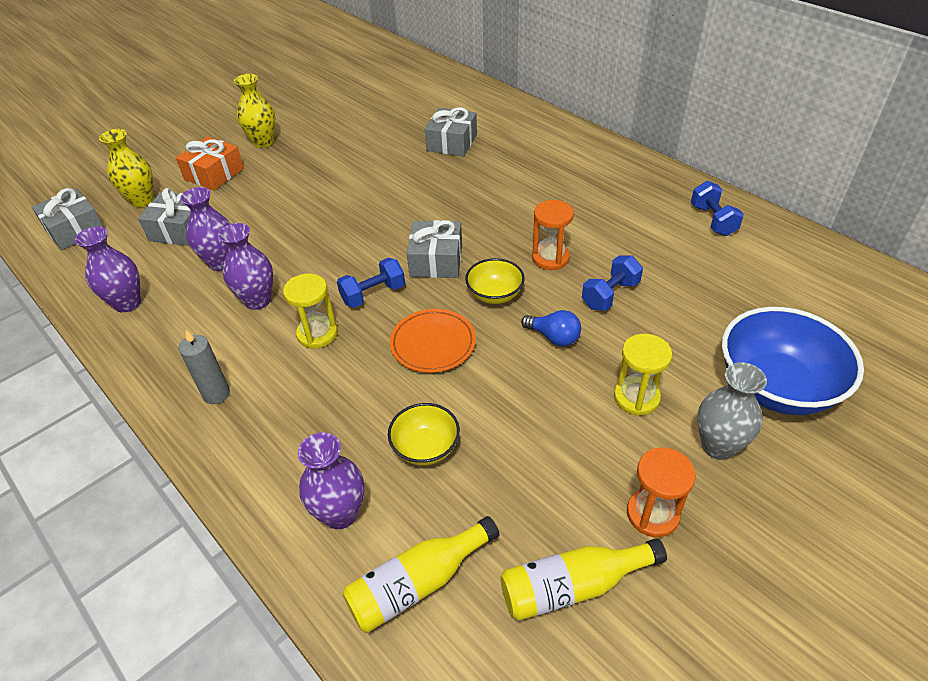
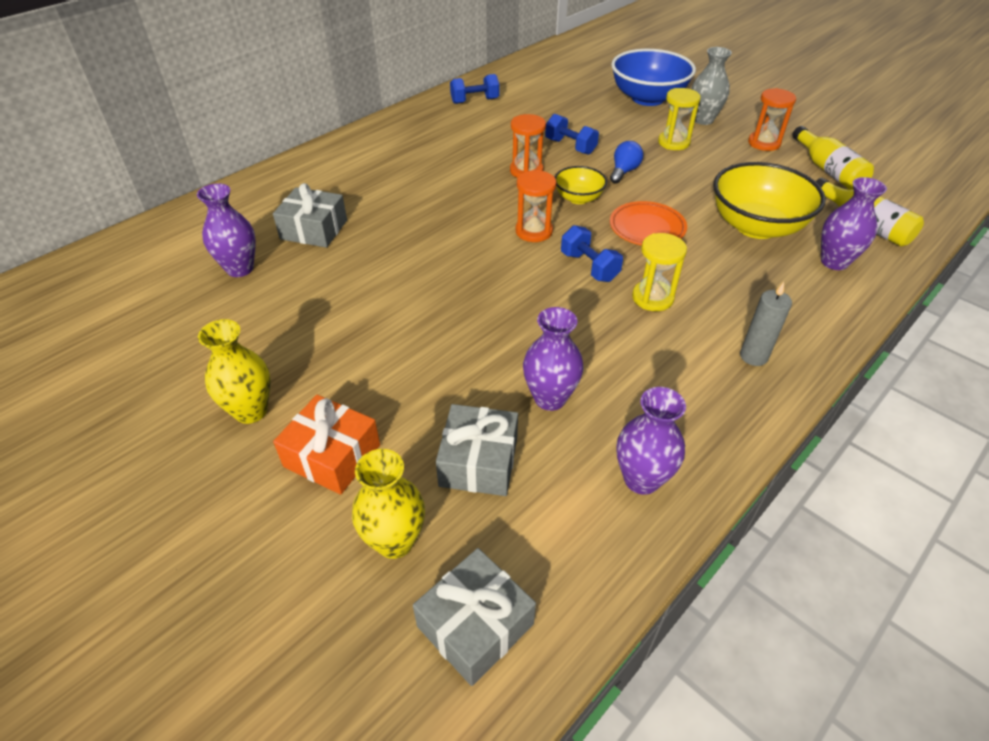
camera: 95 degrees left, 0 degrees up
(257, 300) = (613, 350): purple vase -> purple vase (240, 268)
(425, 447) = (756, 226): yellow bowl -> yellow bowl, size x1.90
(436, 260) = (534, 231): grey gift -> orange hourglass

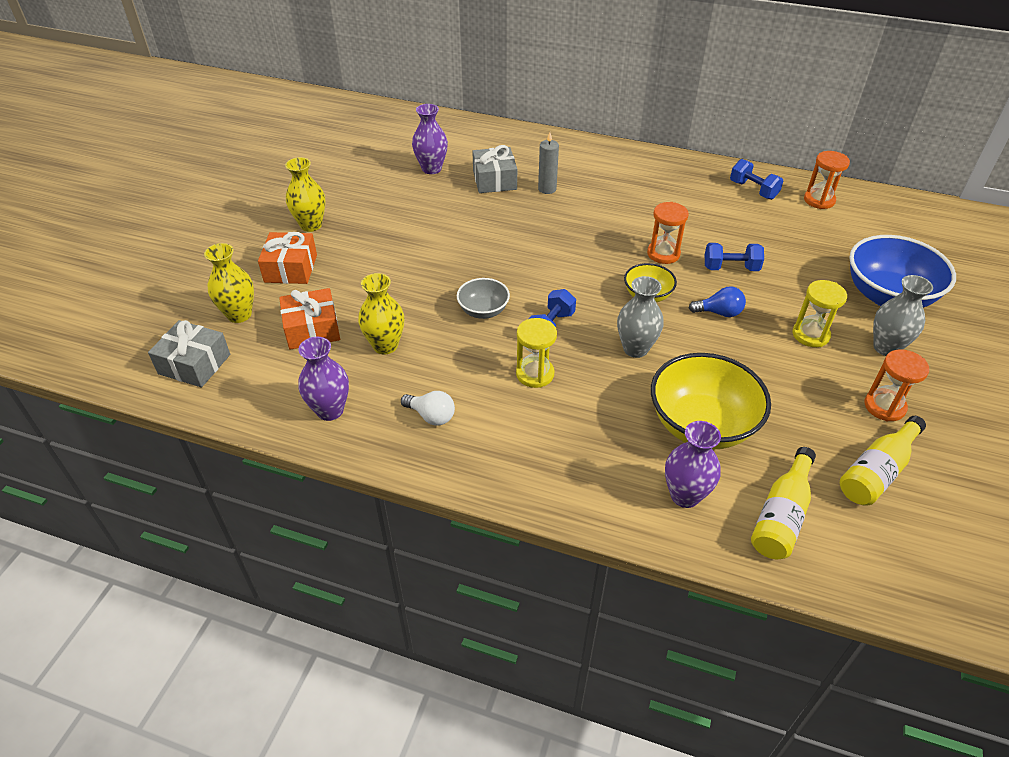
camera: 65 degrees right, 0 degrees up
(478, 462) = (312, 329): grey gift -> orange gift
(534, 231) = (576, 283): orange hourglass -> orange hourglass (819, 200)
(536, 304) = (483, 311): none -> grey bowl
(550, 398) = (385, 345): purple vase -> yellow vase
(570, 146) = (730, 268): blue dumbbell -> blue dumbbell turned 75 degrees clockwise
(647, 228) = (635, 349): orange plate -> grey vase
(684, 390) = (431, 416): none -> white light bulb
(753, 356) = (497, 452): grey candle -> grey candle (547, 189)

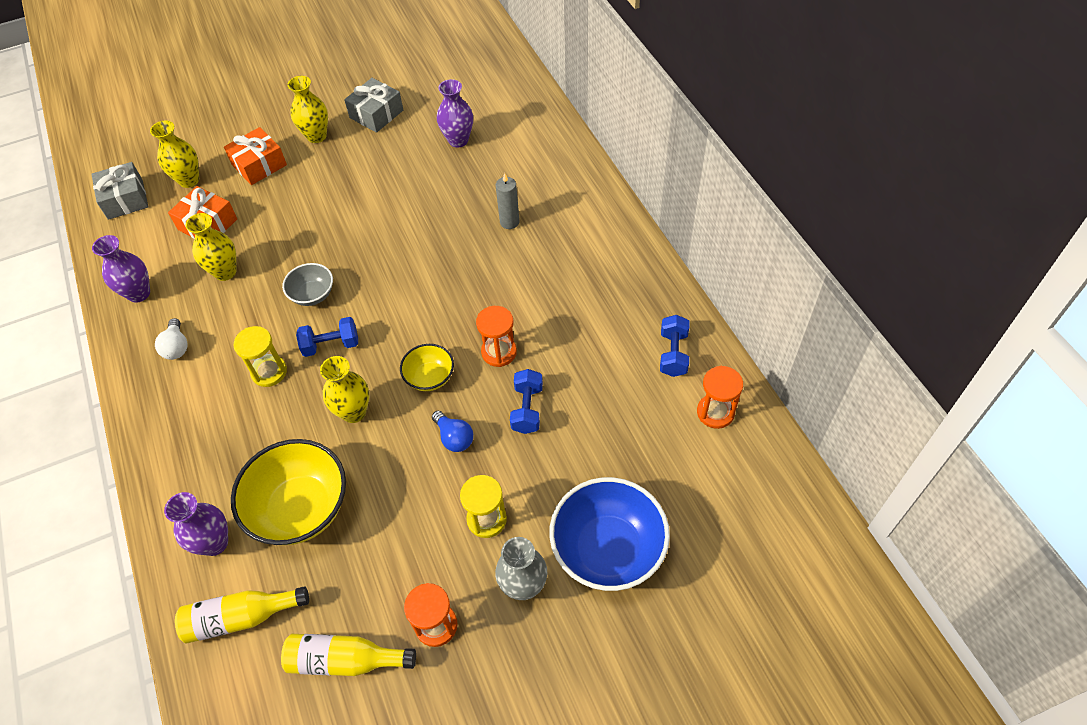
camera: 50 degrees right, 10 degrees up
(494, 180) = (485, 184): grey gift -> grey gift (376, 114)
(635, 349) = (354, 412): grey vase -> yellow vase
(730, 268) = (527, 409): blue dumbbell -> blue dumbbell turned 45 degrees clockwise

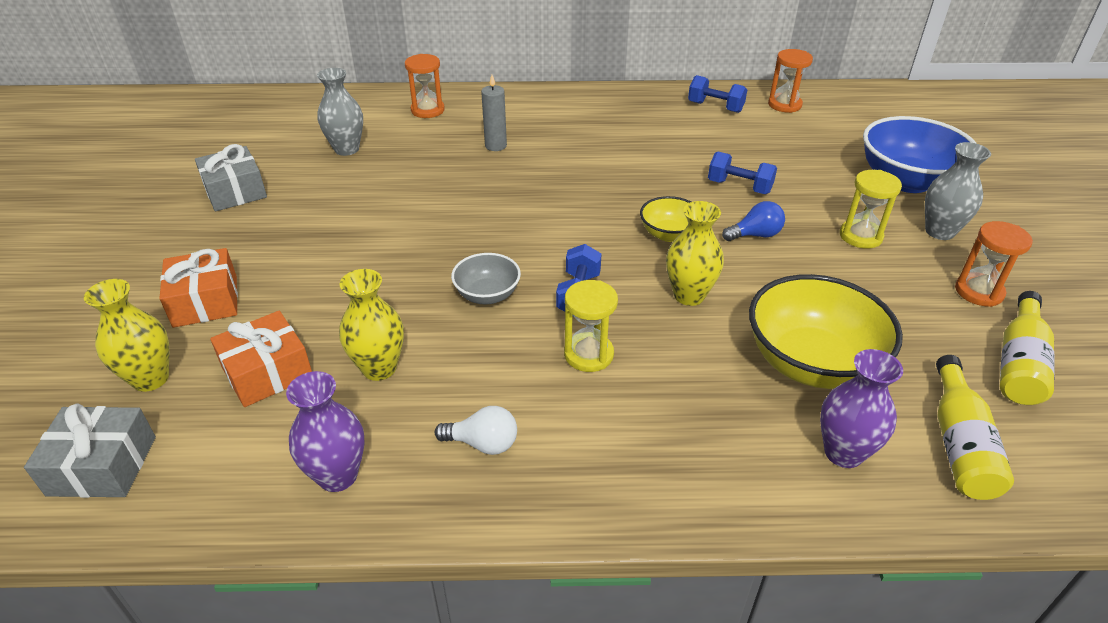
camera: 70 degrees left, 15 degrees down
(316, 136) = (214, 242): yellow vase -> none
(458, 140) = (346, 149): purple vase -> grey vase
(499, 352) = (661, 187): orange hourglass -> orange hourglass (427, 110)

